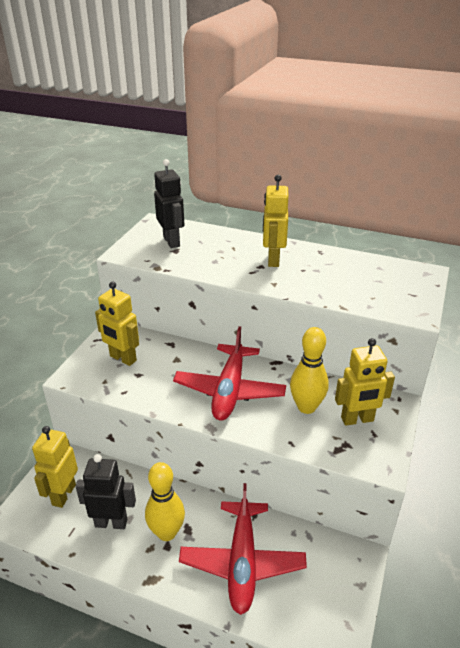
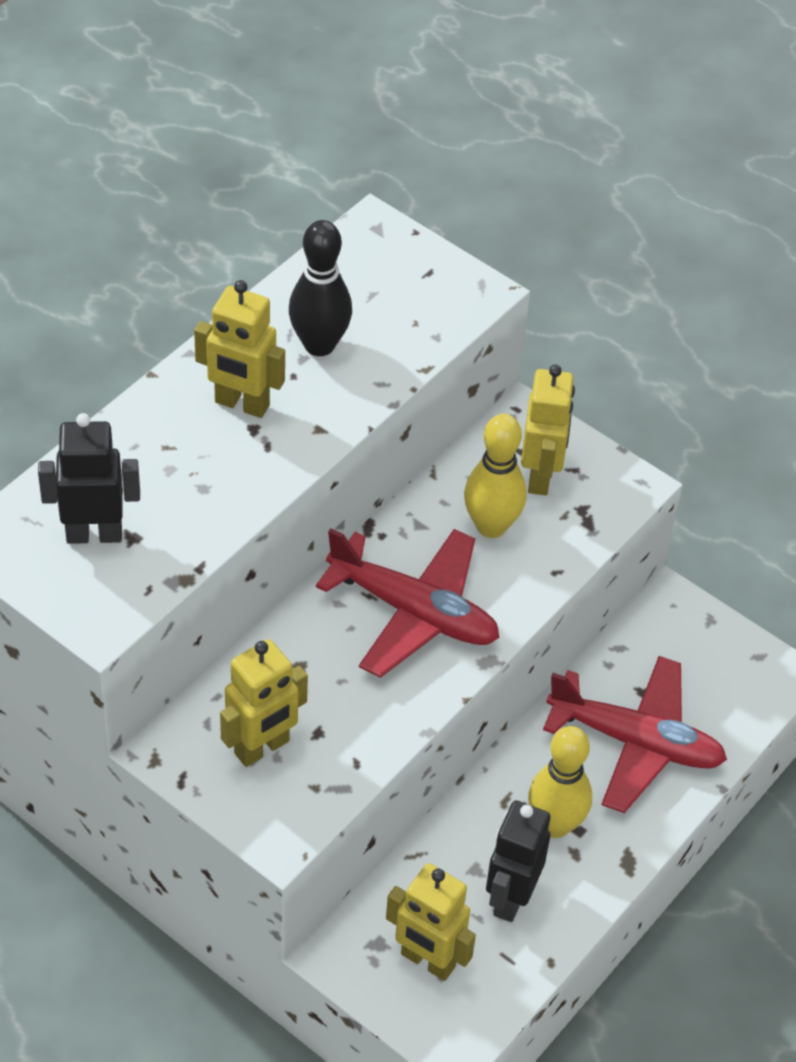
camera: 75 degrees left, 15 degrees up
(329, 272) = (319, 345): none -> black bowling pin

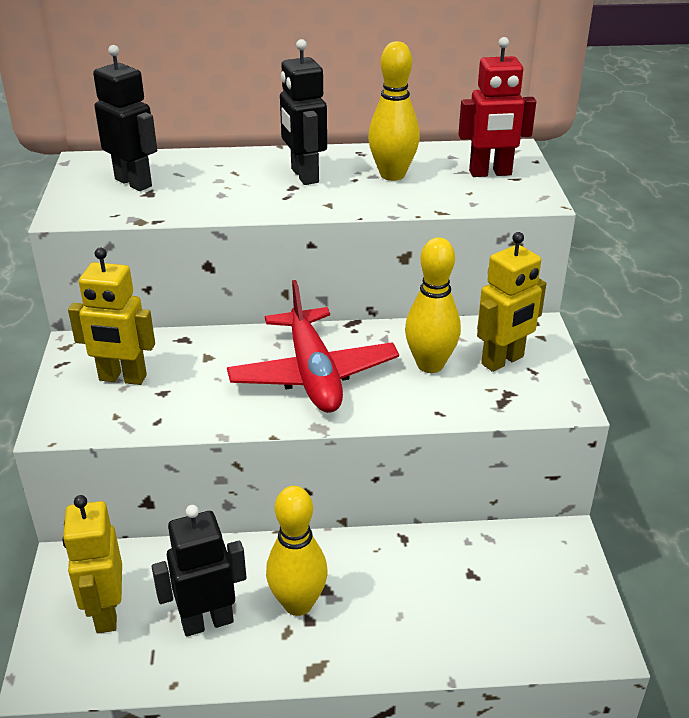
camera: 50 degrees right, 15 degrees down
(242, 404) = (304, 176): yellow robot -> black robot
(319, 345) = (392, 175): black bowling pin -> yellow bowling pin
(400, 280) = (490, 173): none -> red robot
(635, 742) = (424, 600): red plane -> none

